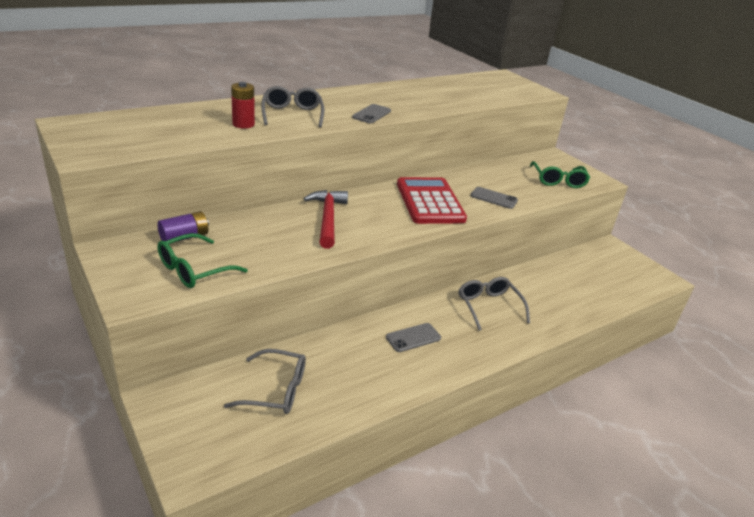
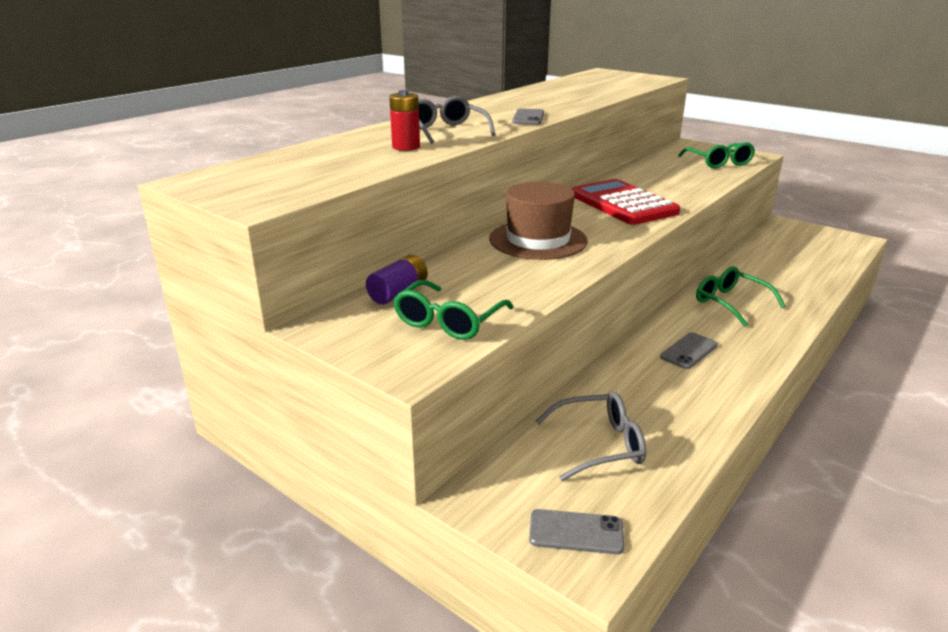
camera: 15 degrees left, 5 degrees down
(328, 218) = (538, 240): red hammer -> brown hat
(489, 307) = (731, 303): grey glasses -> green glasses
(494, 198) = (679, 188): grey phone -> grey phone (576, 532)

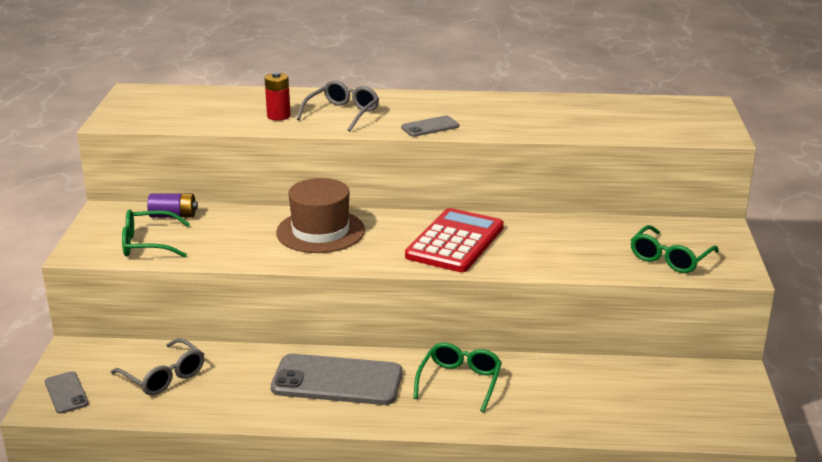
camera: 55 degrees right, 0 degrees up
(689, 351) = (337, 381): grey phone -> grey phone, size x2.05

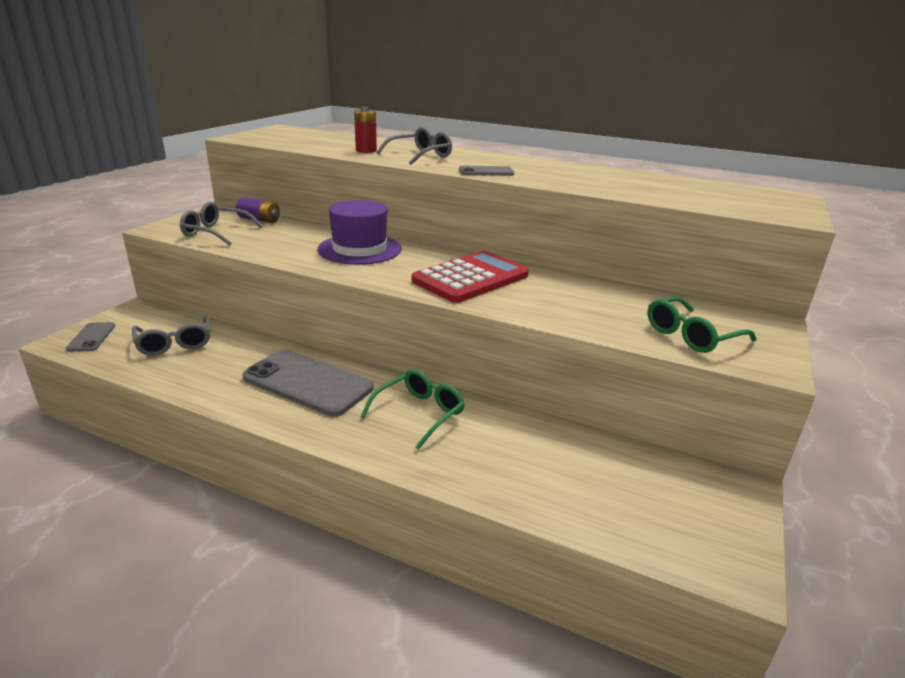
camera: 20 degrees right, 0 degrees up
(149, 244) = (216, 232): green glasses -> grey glasses
(320, 231) = (359, 249): brown hat -> purple hat

